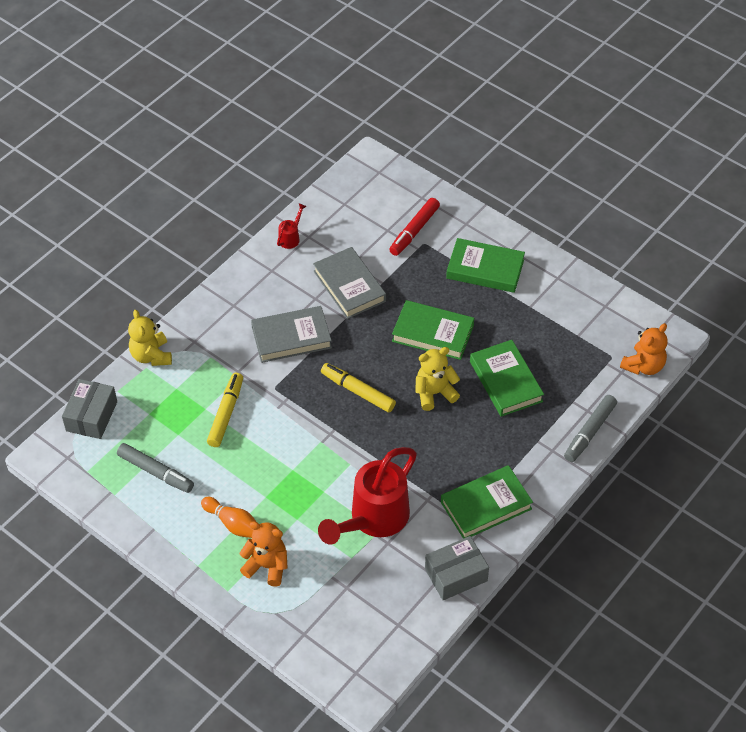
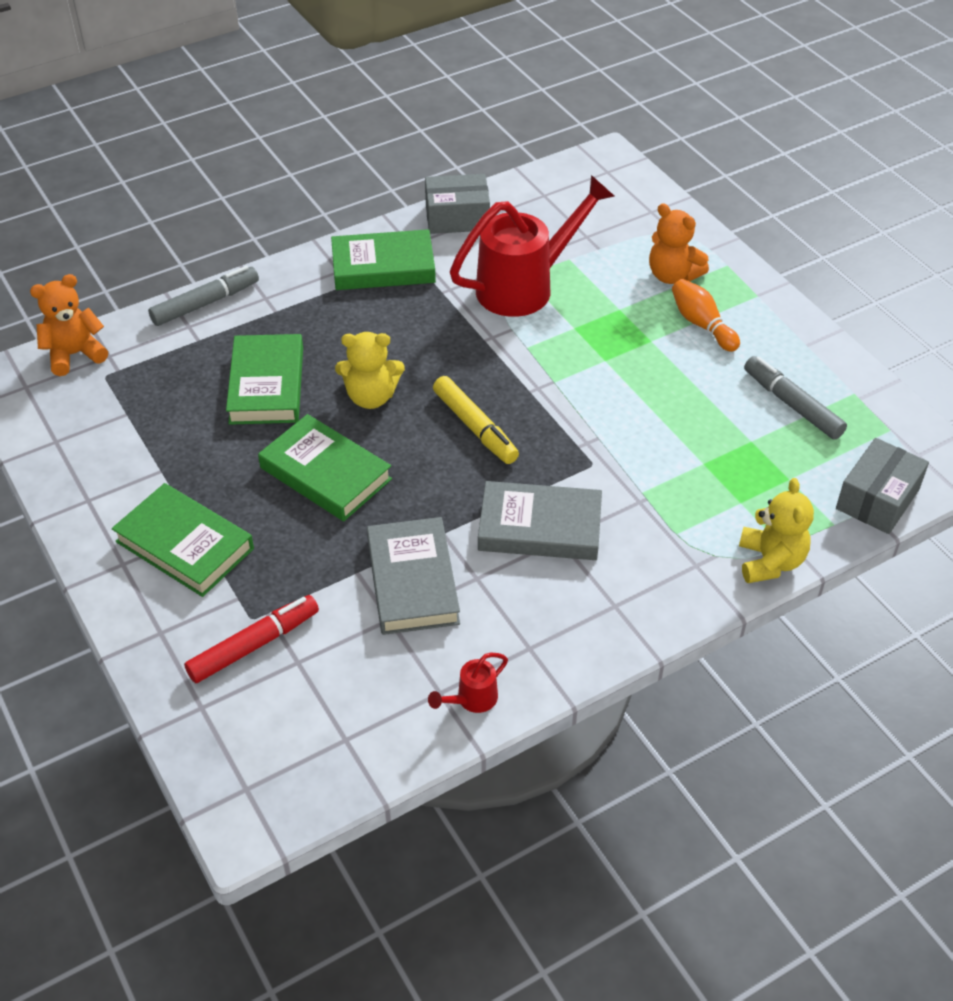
camera: 160 degrees left, 5 degrees down
(226, 413) = (674, 449): yellow marker -> none

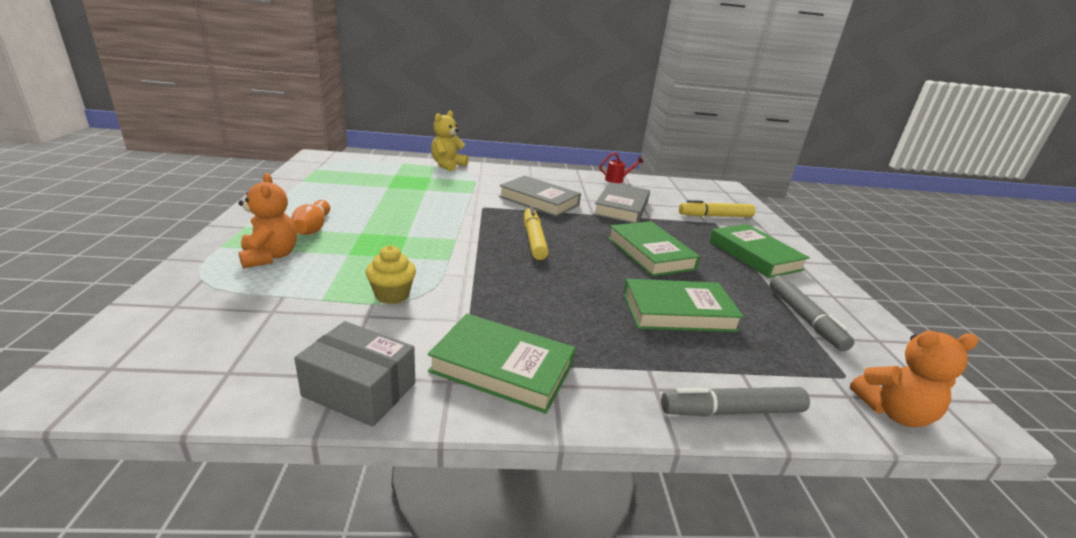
camera: 155 degrees left, 20 degrees down
(254, 645) = (715, 216): red marker -> yellow marker
(266, 385) = (678, 312): green book -> green book turned 60 degrees clockwise
(371, 397) = (594, 276): yellow teddy bear -> none
(525, 286) = (392, 295): red watering can -> yellow cupcake
(792, 405) = (340, 188): grey marker -> grey marker (805, 318)
(877, 499) = (370, 161): grey box -> none

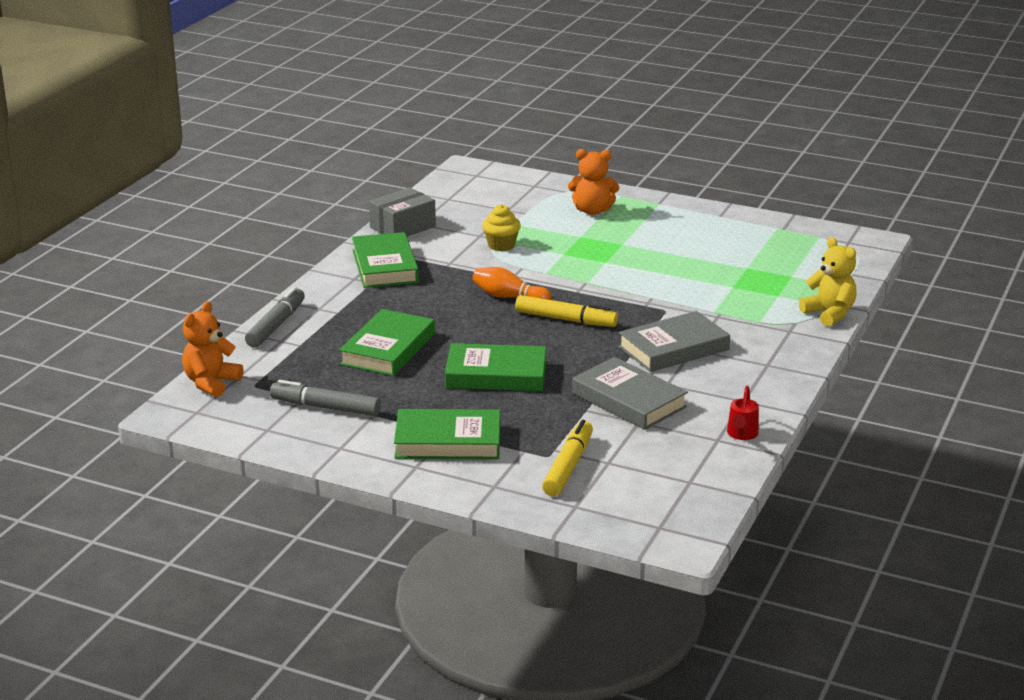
camera: 120 degrees right, 0 degrees up
(313, 228) = (643, 227): orange bowling pin -> orange bowling pin (509, 297)
(502, 368) = (384, 266): green book -> green book turned 60 degrees counterclockwise

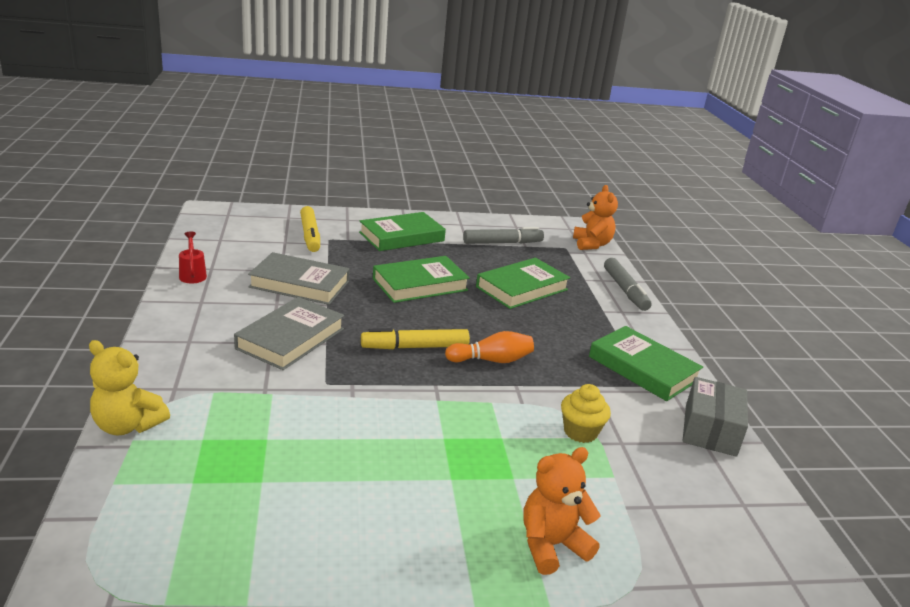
camera: 145 degrees right, 0 degrees up
(388, 349) = (522, 288): green book -> green book turned 60 degrees clockwise

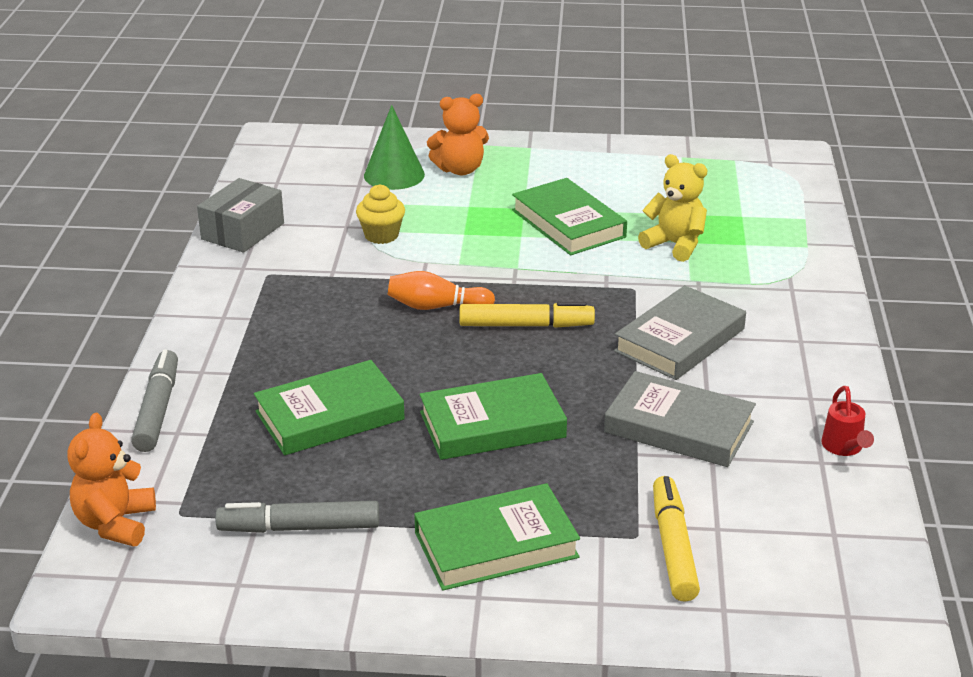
camera: 165 degrees left, 5 degrees up
(128, 425) = (818, 258): yellow teddy bear -> yellow teddy bear (675, 245)
(625, 528) = (394, 175): none -> green cone
(643, 368) = (253, 292): green book -> green book (568, 224)

